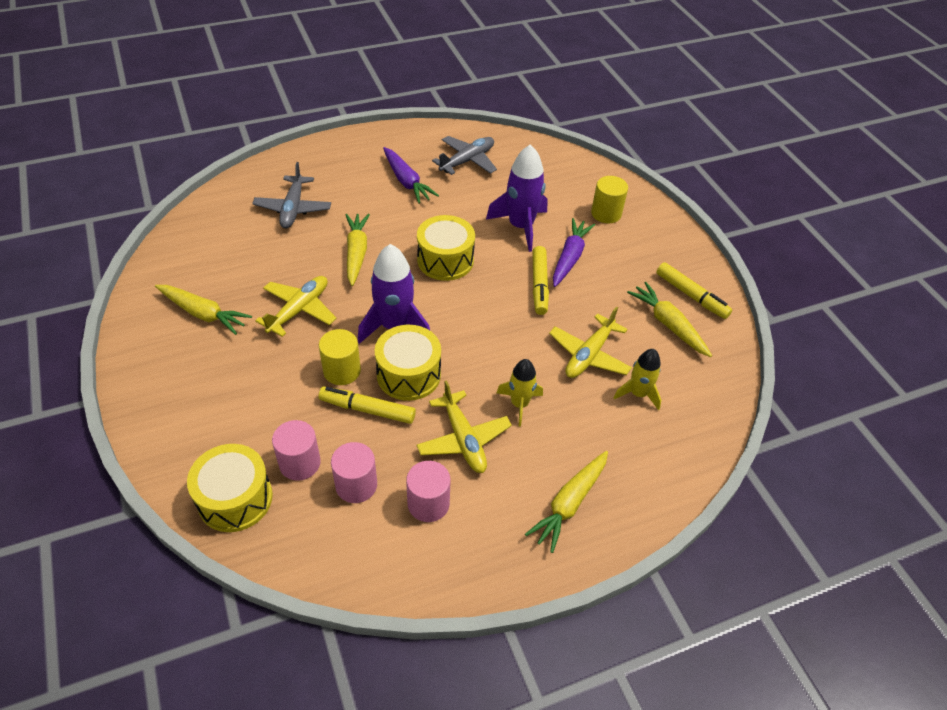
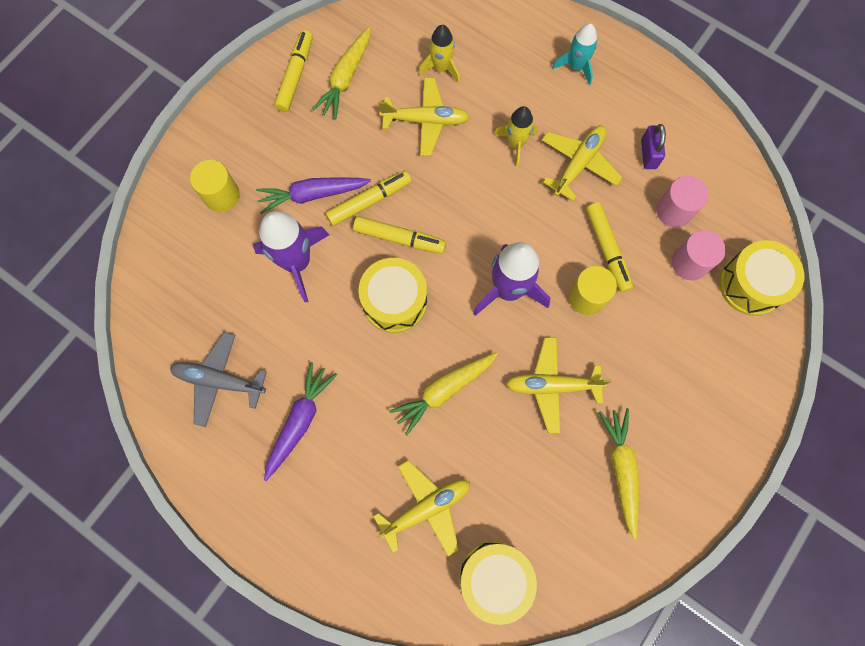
camera: 120 degrees left, 25 degrees up
(293, 208) = (426, 508): grey plane -> yellow plane
(408, 374) = (550, 243): yellow drum -> yellow drum (494, 578)
(428, 503) = (648, 154): pink cylinder -> purple padlock
(493, 286) = (399, 238): none -> yellow marker
(569, 503) = (576, 67): yellow carrot -> turquoise rocket

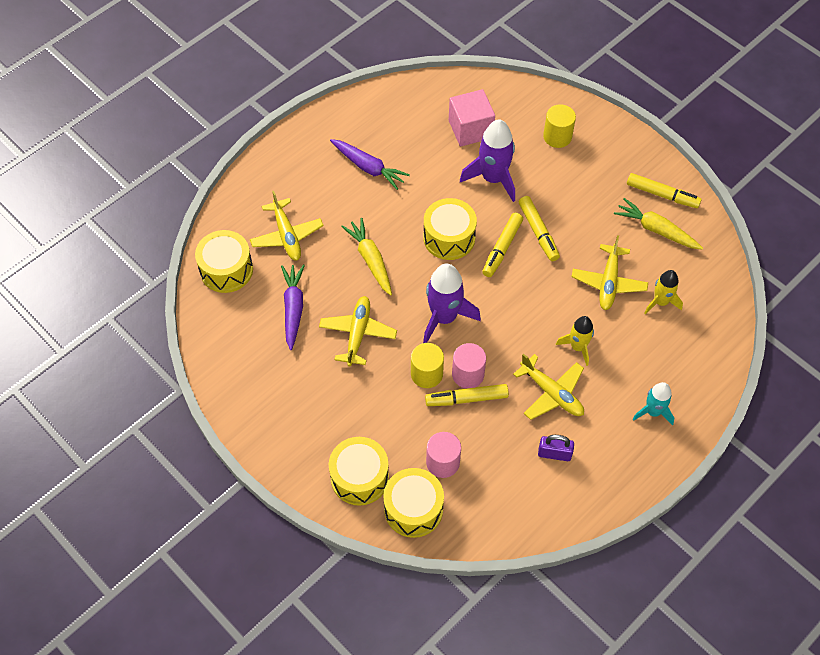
camera: 100 degrees right, 15 degrees down
(219, 381) = (409, 124): grey plane -> none
(220, 300) = (470, 129): none -> pink cube
(313, 195) = (549, 195): purple carrot -> purple carrot (293, 309)
(621, 469) = (281, 369): yellow carrot -> none
(674, 211) = (494, 462): pink cylinder -> pink cylinder (468, 374)
(732, 348) = (359, 477): none -> yellow drum

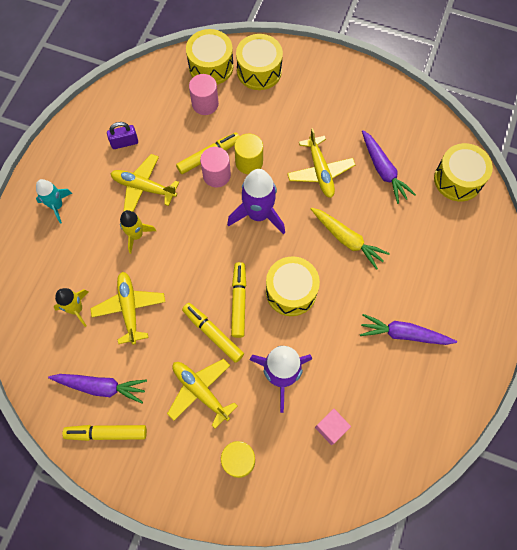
camera: 155 degrees right, 10 degrees up
(287, 235) = (431, 231): yellow plane -> yellow plane (200, 391)
(470, 129) = (331, 428): pink cube -> pink cube, size x0.60
(656, 230) = (101, 386): yellow carrot -> purple carrot

